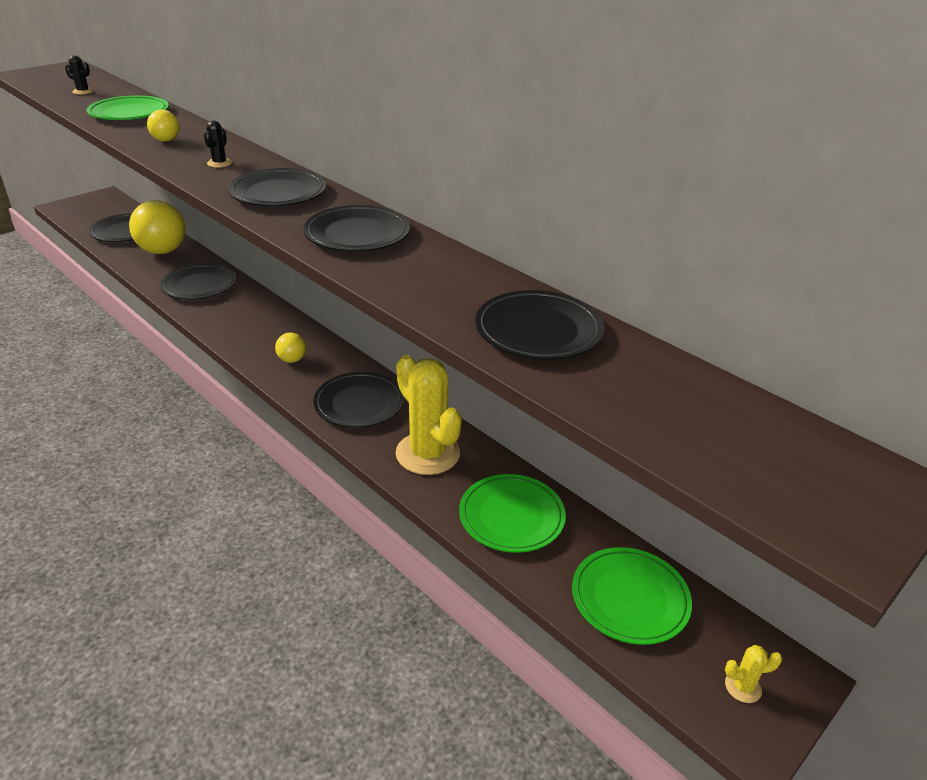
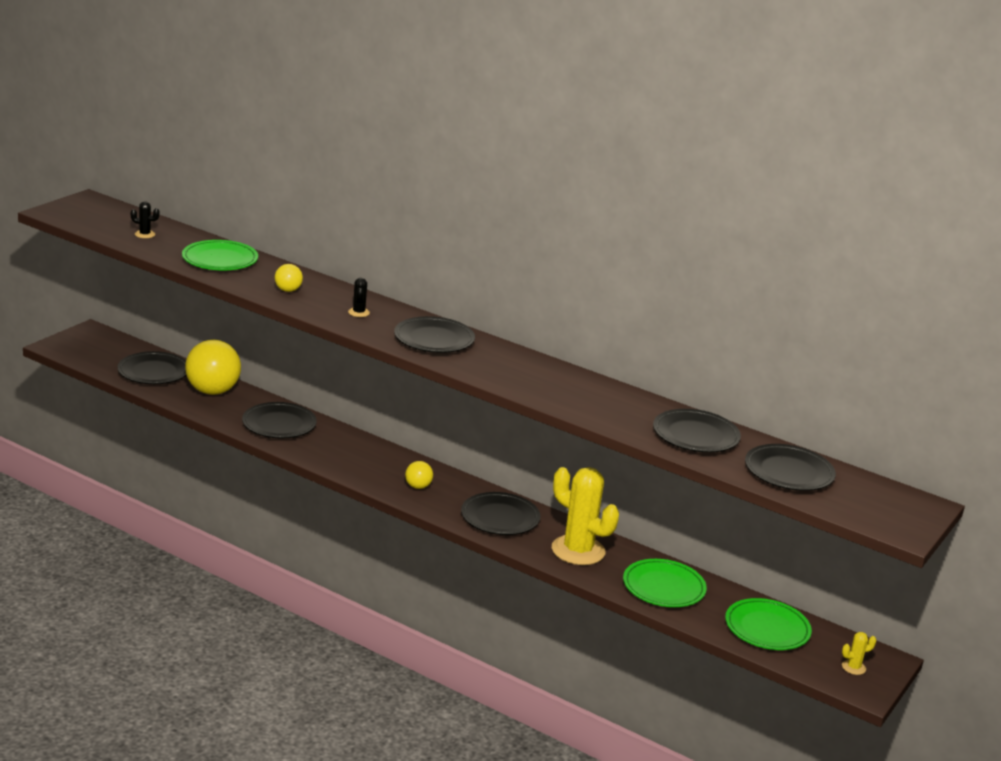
camera: 15 degrees left, 10 degrees down
(357, 234) = (525, 372): black plate -> black plate (788, 472)

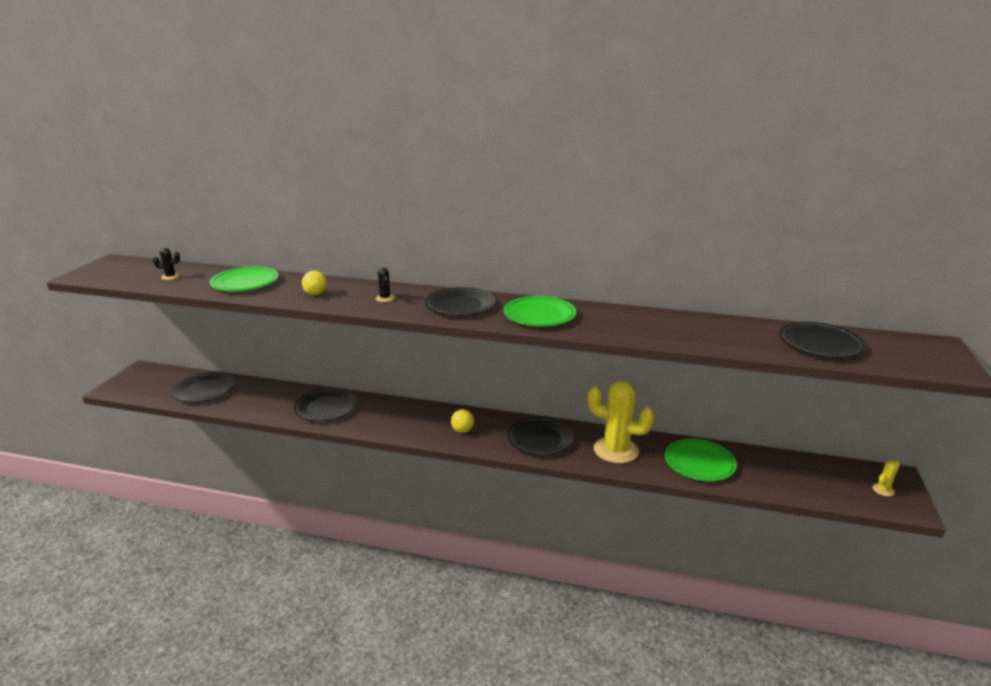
camera: 15 degrees left, 0 degrees up
(212, 391) = (260, 394): yellow ball -> none
(695, 435) = (723, 332): black plate -> none
(767, 628) = (797, 475): green plate -> green plate (539, 315)

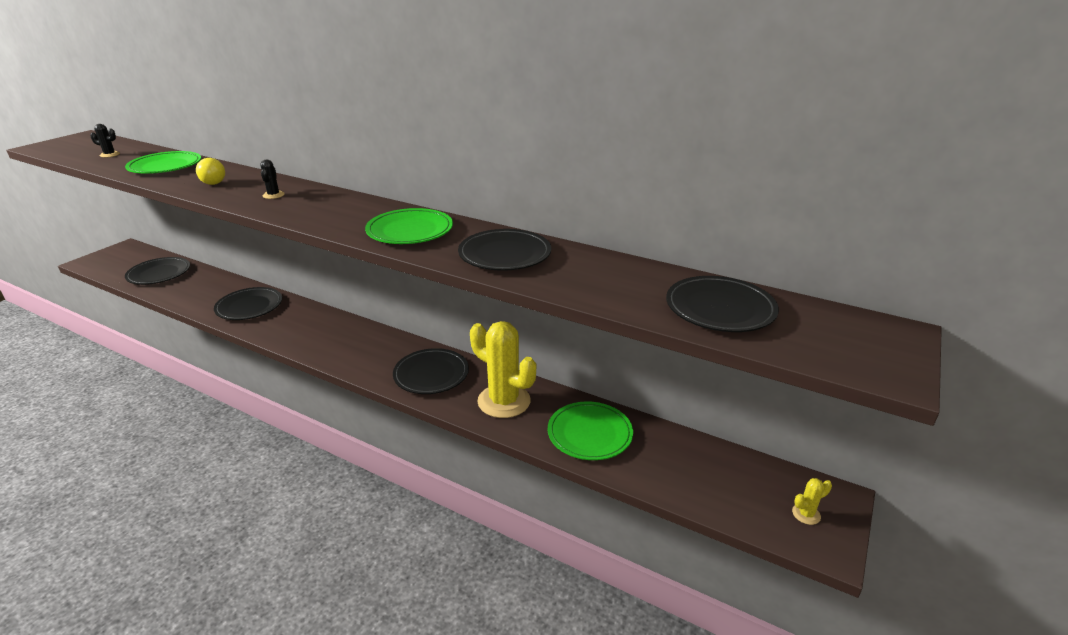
camera: 15 degrees right, 5 degrees up
(460, 305) = (339, 210): black plate -> black plate (505, 254)
(462, 430) = (359, 351): yellow ball -> none

